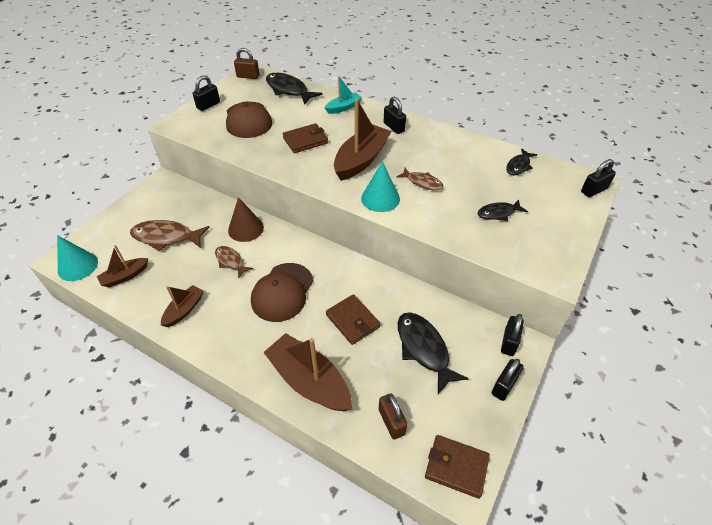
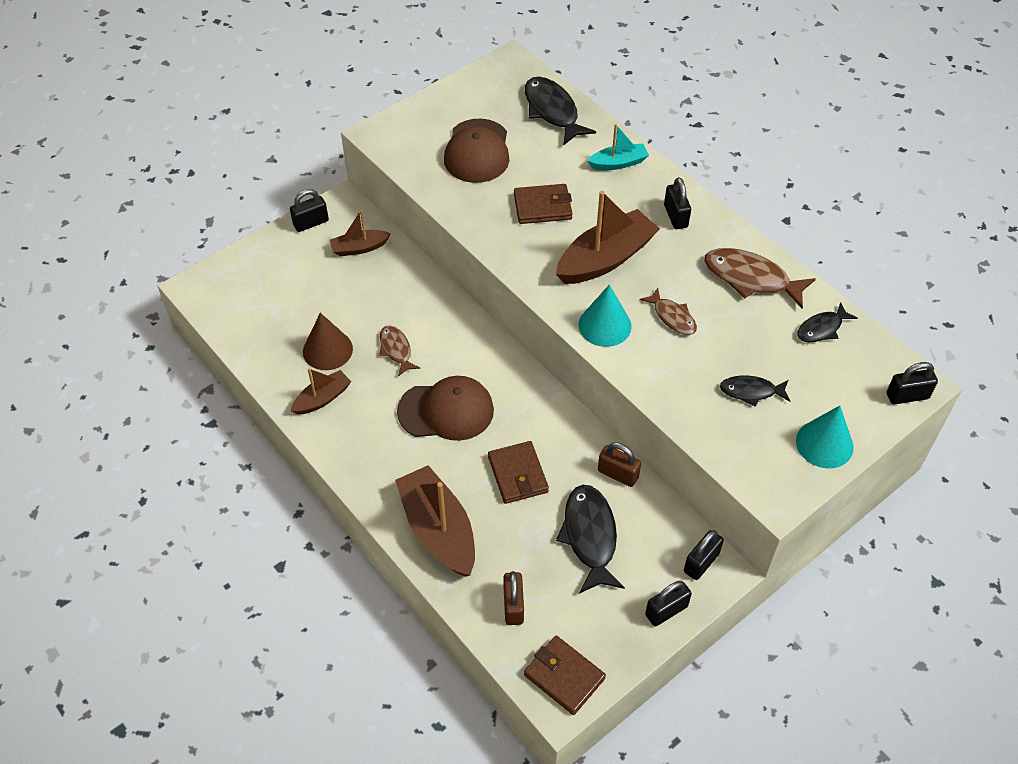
camera: 20 degrees right, 5 degrees up
(78, 266) = (213, 303): turquoise cone -> turquoise cone (824, 444)
(125, 276) = (264, 333): brown boat -> brown boat (359, 248)
(166, 237) = (326, 292): brown fish -> brown fish (751, 278)
(208, 105) = (432, 111): black padlock -> black padlock (311, 223)
(246, 229) = (429, 308): brown cone -> brown cone (327, 350)
(248, 76) = (503, 71): brown padlock -> brown padlock (618, 474)
(282, 292) = (446, 411): brown cap -> brown cap turned 135 degrees counterclockwise

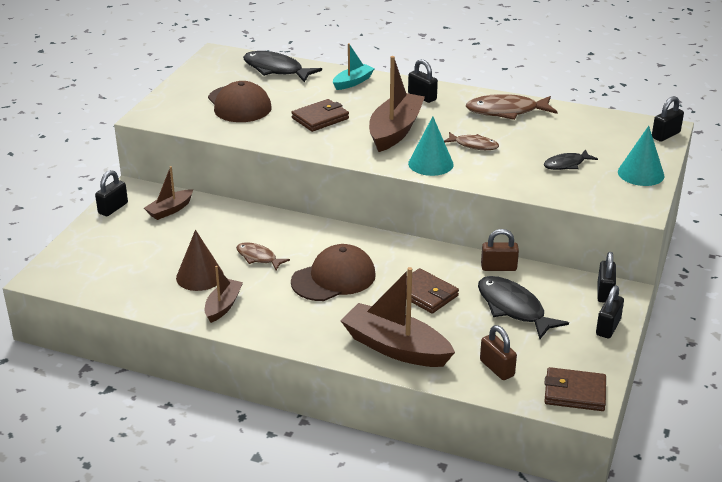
camera: 30 degrees left, 20 degrees down
(822, 328) = (578, 121): black fish -> none

